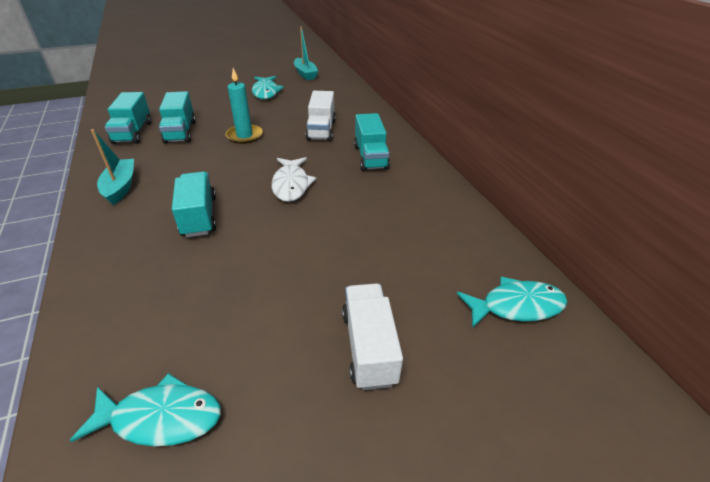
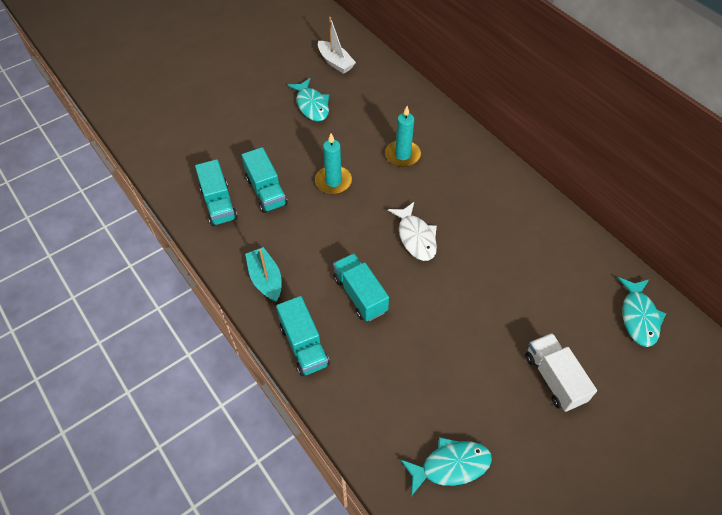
camera: 15 degrees left, 15 degrees up
(305, 74) = (335, 62): turquoise boat -> white boat
(321, 130) = (403, 155): white truck -> turquoise candle
(370, 157) = (467, 183): turquoise truck -> turquoise truck (304, 345)
(516, 306) = (638, 317): turquoise fish -> turquoise fish turned 120 degrees clockwise

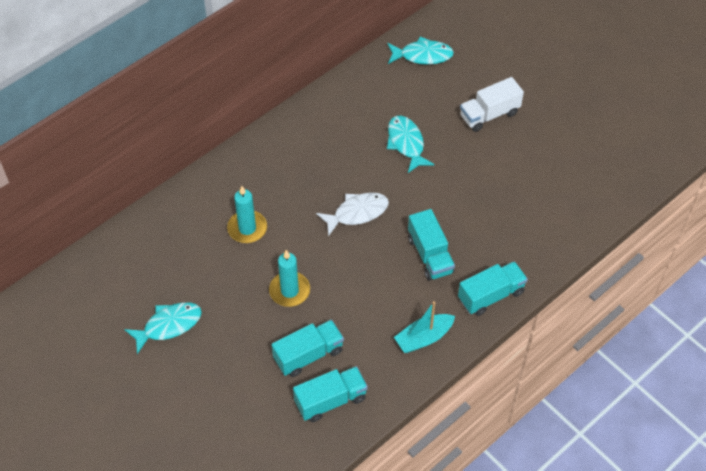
camera: 95 degrees left, 0 degrees up
(335, 62) = (89, 308): white boat -> none
(360, 295) = (430, 255): turquoise truck -> turquoise truck turned 75 degrees counterclockwise
(450, 465) = (576, 183): turquoise fish -> turquoise fish (406, 143)

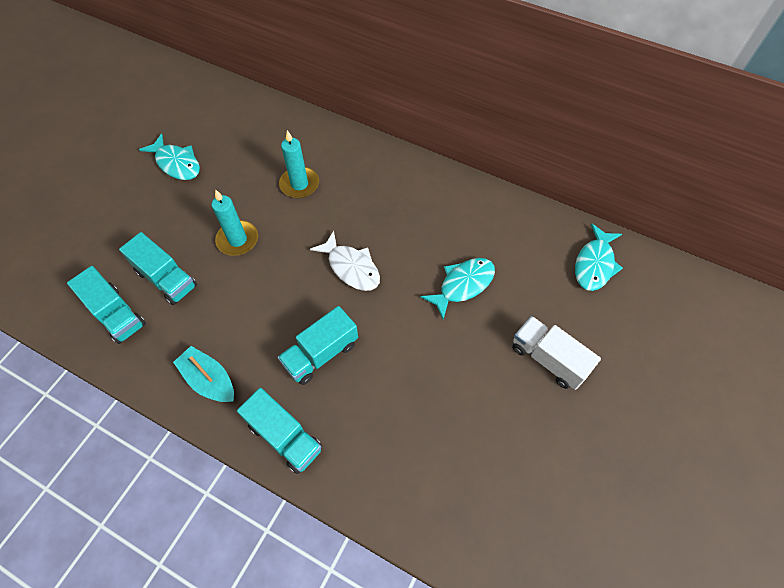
camera: 70 degrees right, 5 degrees up
(422, 55) = (594, 264): turquoise fish -> turquoise fish turned 45 degrees clockwise

